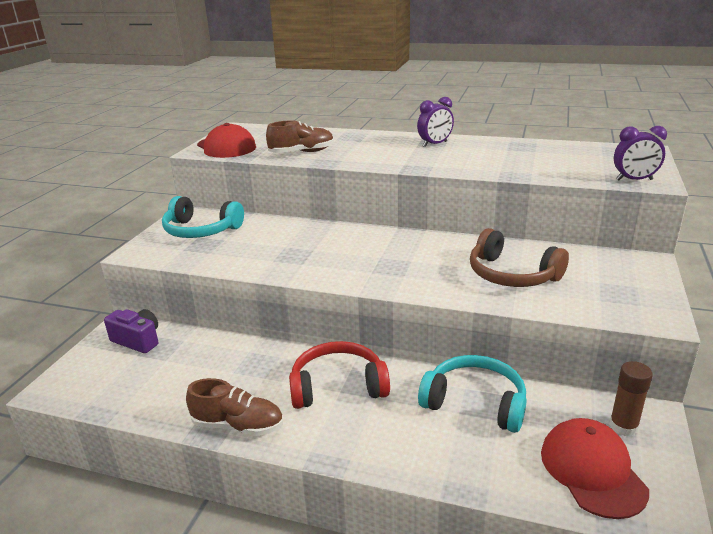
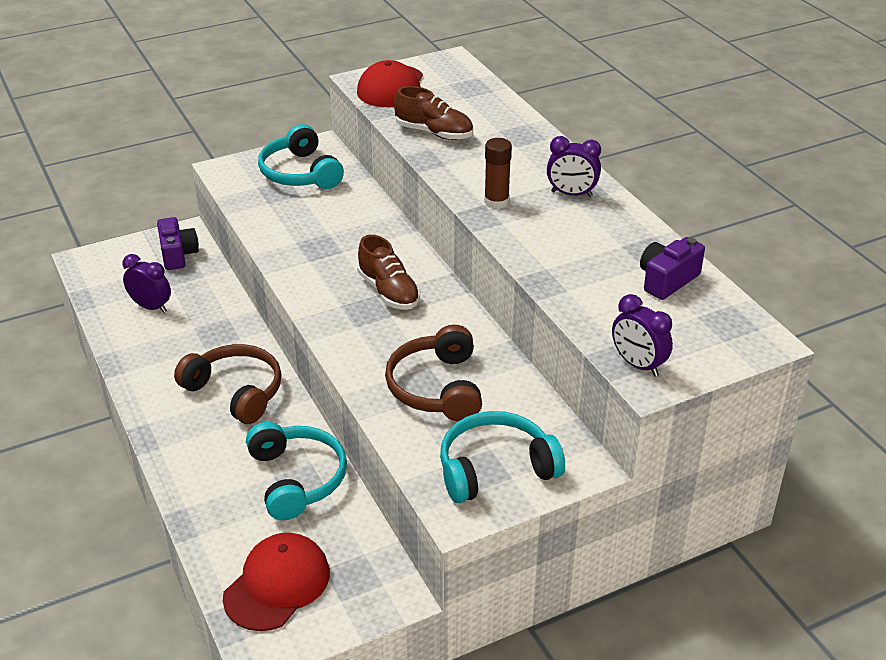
camera: 45 degrees right, 10 degrees up
(173, 381) = (151, 307): none -> purple clock
(238, 425) = (138, 371): brown shoe -> brown shoe (389, 292)
(338, 386) = (236, 391): red headphones -> brown headphones
(557, 151) = (667, 280): none -> purple camera
(622, 288) = (495, 468): none -> turquoise headphones
(623, 426) = (358, 582): brown glue stick -> brown glue stick (496, 202)

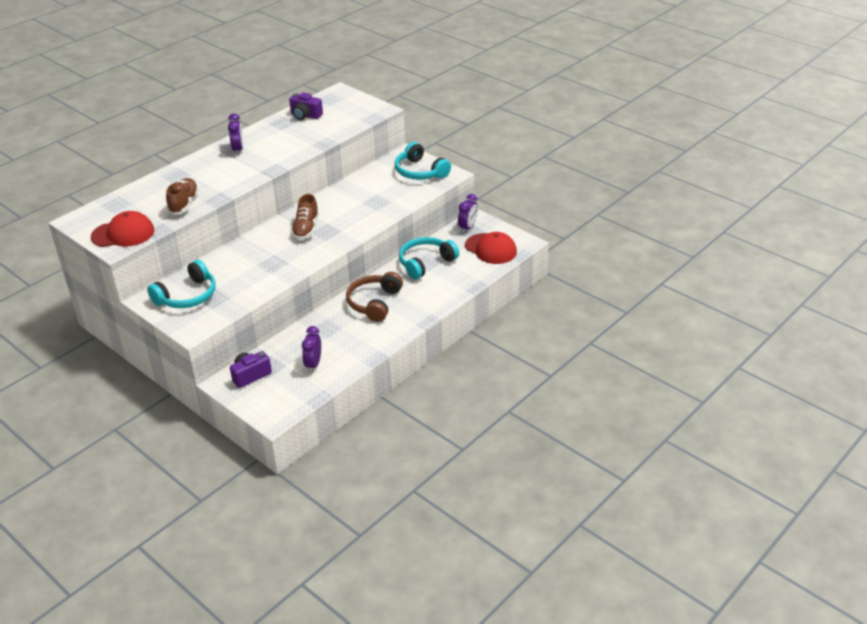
camera: 110 degrees left, 0 degrees up
(277, 585) = (491, 249): red cap -> red cap turned 150 degrees counterclockwise
(389, 292) = (306, 228): brown shoe -> brown shoe turned 150 degrees clockwise
(436, 387) = (376, 197): brown headphones -> none
(496, 202) = (256, 168): brown glue stick -> none
(638, 365) = (372, 113): purple clock -> purple clock (468, 227)

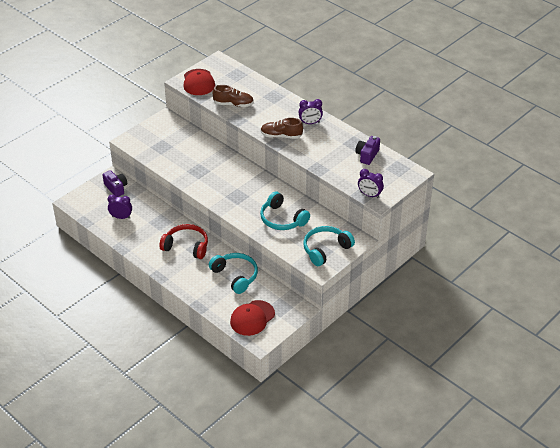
camera: 90 degrees right, 5 degrees up
(187, 296) = (166, 134): turquoise headphones -> turquoise headphones (282, 219)
(306, 228) = (242, 185): brown shoe -> brown shoe (281, 136)
(374, 303) = (186, 246): brown headphones -> red headphones
(468, 227) = (286, 304): purple clock -> purple clock (369, 195)

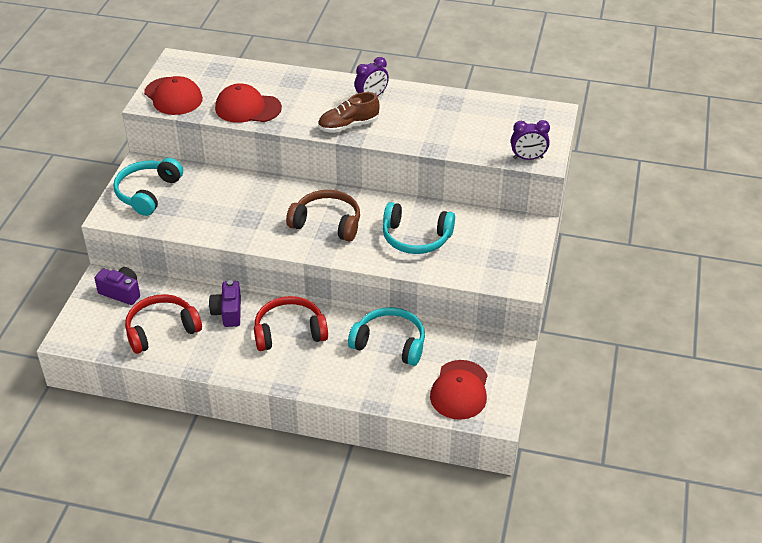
camera: 30 degrees left, 0 degrees up
(121, 217) = (161, 330): purple clock -> red headphones
(233, 104) = (247, 108): brown shoe -> red cap
(239, 191) = (327, 223): none -> brown headphones
(325, 249) = (505, 254): turquoise headphones -> turquoise headphones (147, 193)
(367, 155) = (479, 111): purple camera -> purple camera (228, 312)

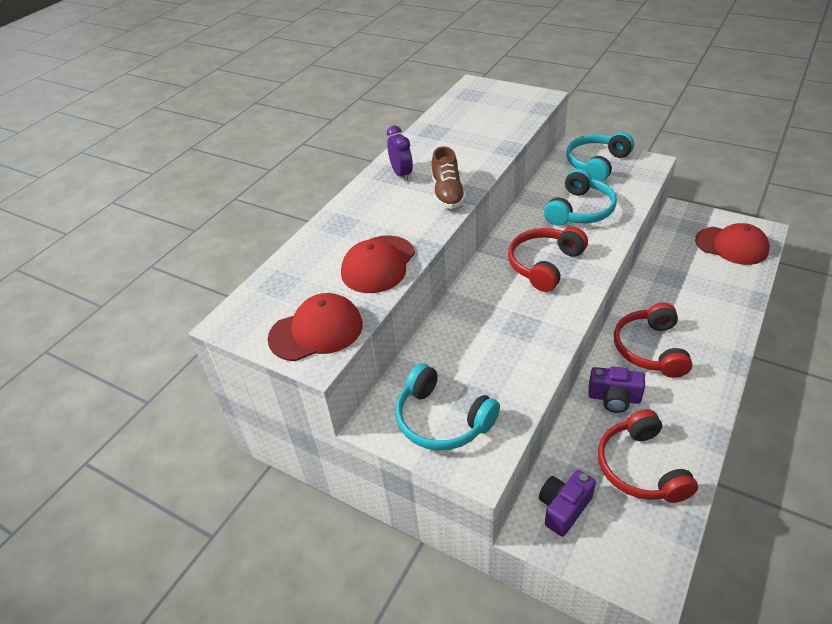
camera: 70 degrees left, 0 degrees up
(327, 223) = (544, 265): brown headphones -> red headphones
(390, 343) = (670, 279): turquoise headphones -> turquoise headphones (596, 164)
(528, 158) = (537, 103): purple clock -> none

